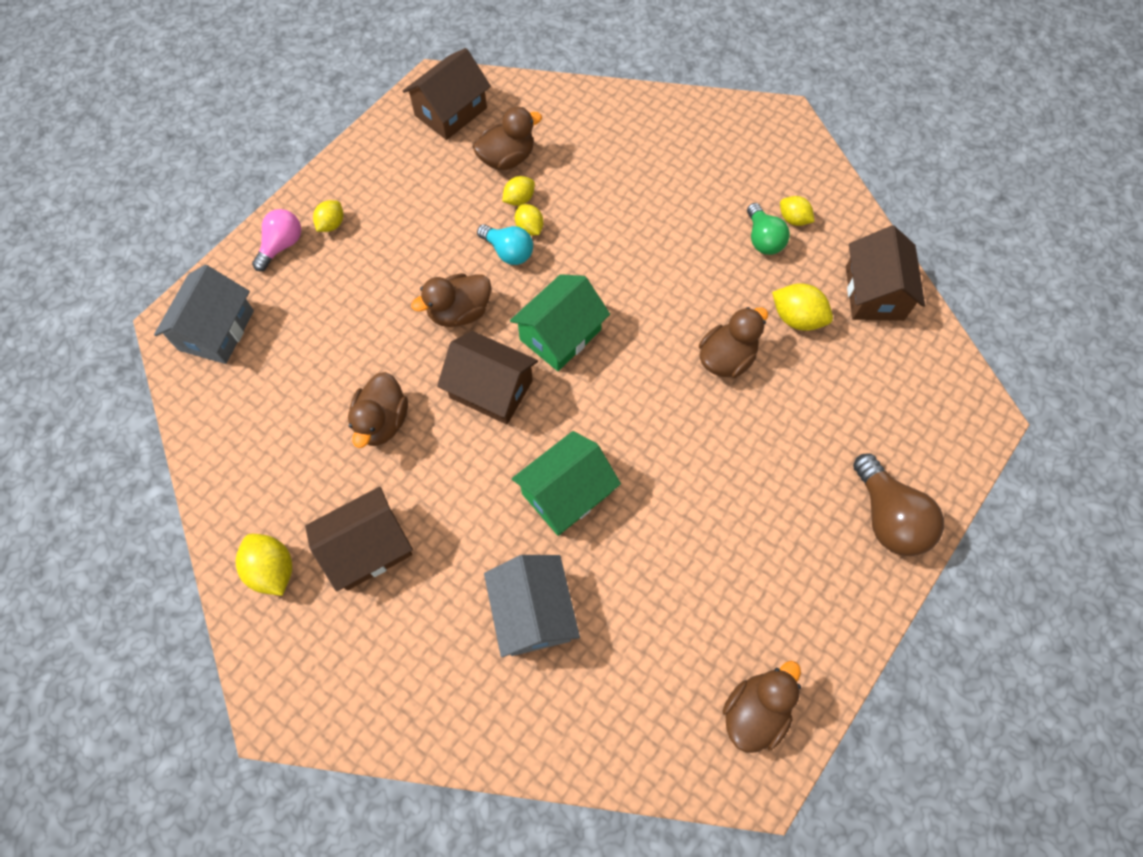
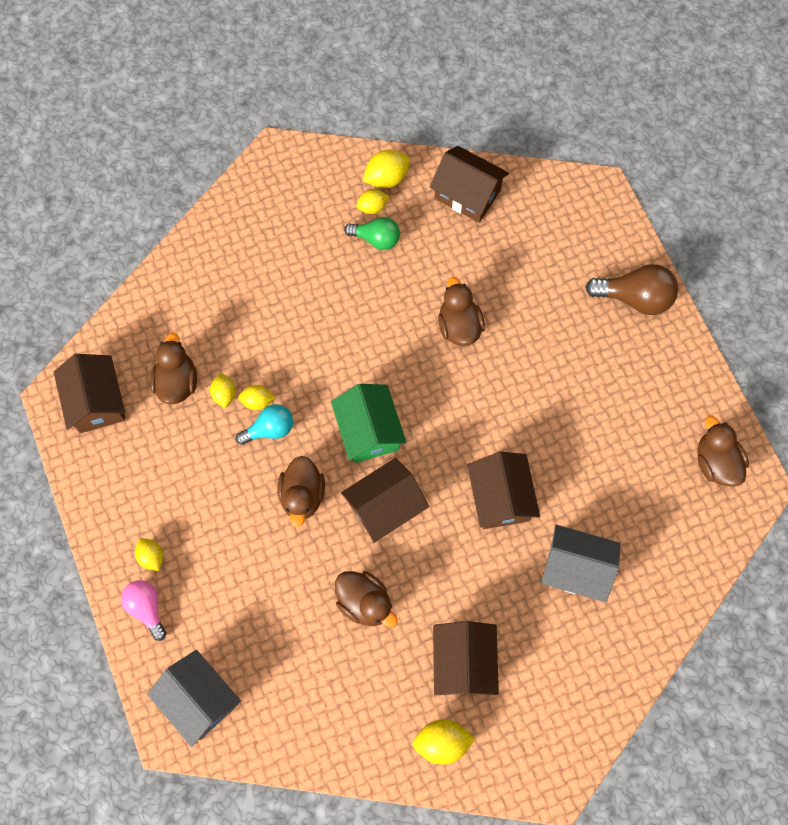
camera: 60 degrees left, 5 degrees up
(566, 493) = (500, 497): green house -> brown house
(797, 318) = (456, 258): yellow lemon -> yellow lemon (386, 178)

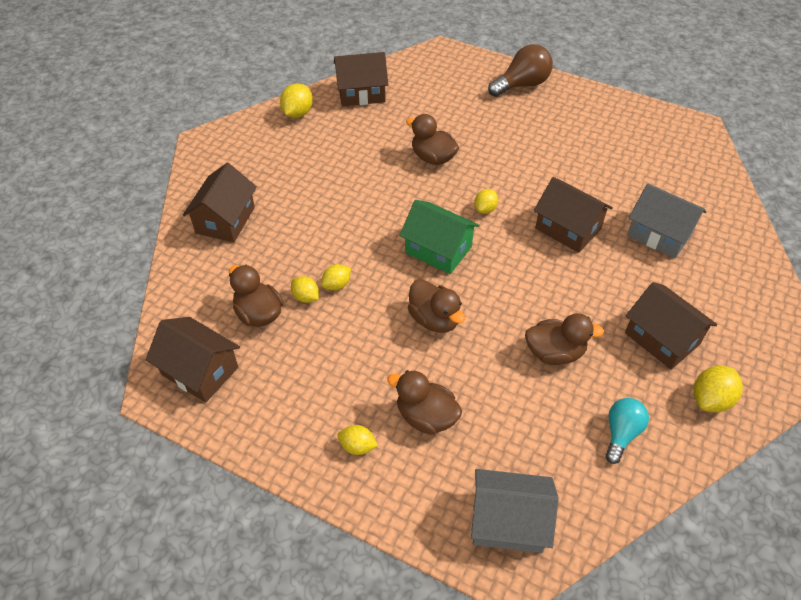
camera: 40 degrees left, 20 degrees down
(147, 608) = (392, 487): pink light bulb -> none
(270, 429) = (365, 295): turquoise light bulb -> turquoise light bulb (621, 433)
(372, 207) = (304, 132): yellow lemon -> yellow lemon (485, 209)
(376, 239) = (325, 146): green light bulb -> none
(385, 506) = (500, 285): brown house -> brown house (225, 220)
(575, 568) = (659, 234): grey house -> grey house turned 60 degrees clockwise
(715, 462) = (664, 130): brown duck -> brown duck (426, 416)

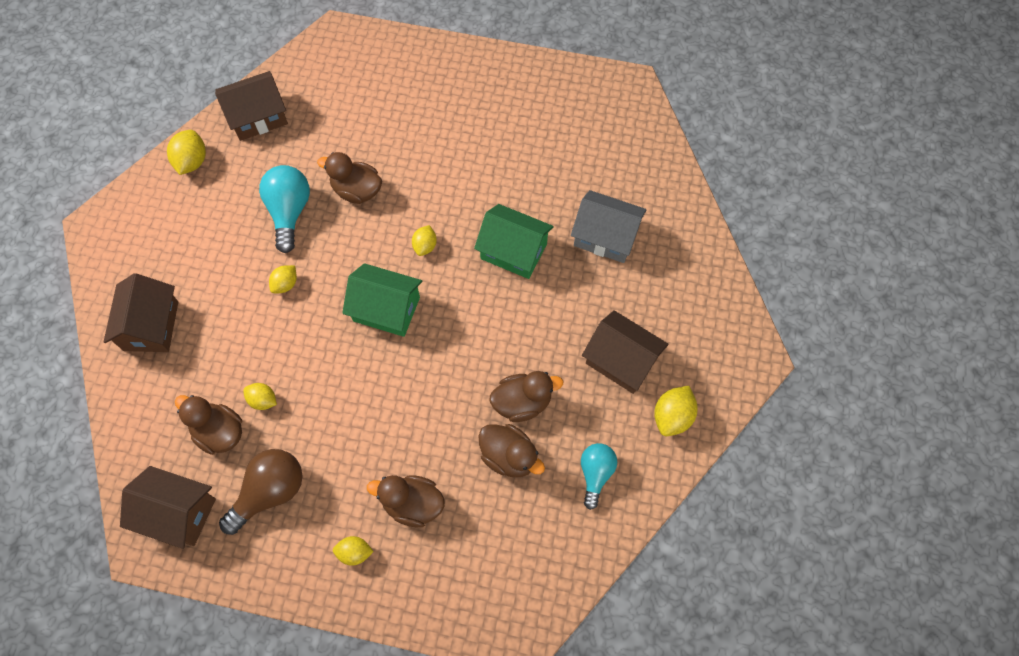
camera: 15 degrees left, 15 degrees up
(337, 285) = (291, 378): yellow lemon -> yellow lemon (285, 284)
(370, 162) = (289, 212): none -> turquoise light bulb
(434, 319) = (399, 394): brown duck -> brown duck (509, 456)
(508, 521) = (507, 590): grey house -> none
(522, 85) = (435, 66): brown light bulb -> brown light bulb (270, 492)
(568, 228) = (513, 251): brown house -> green house

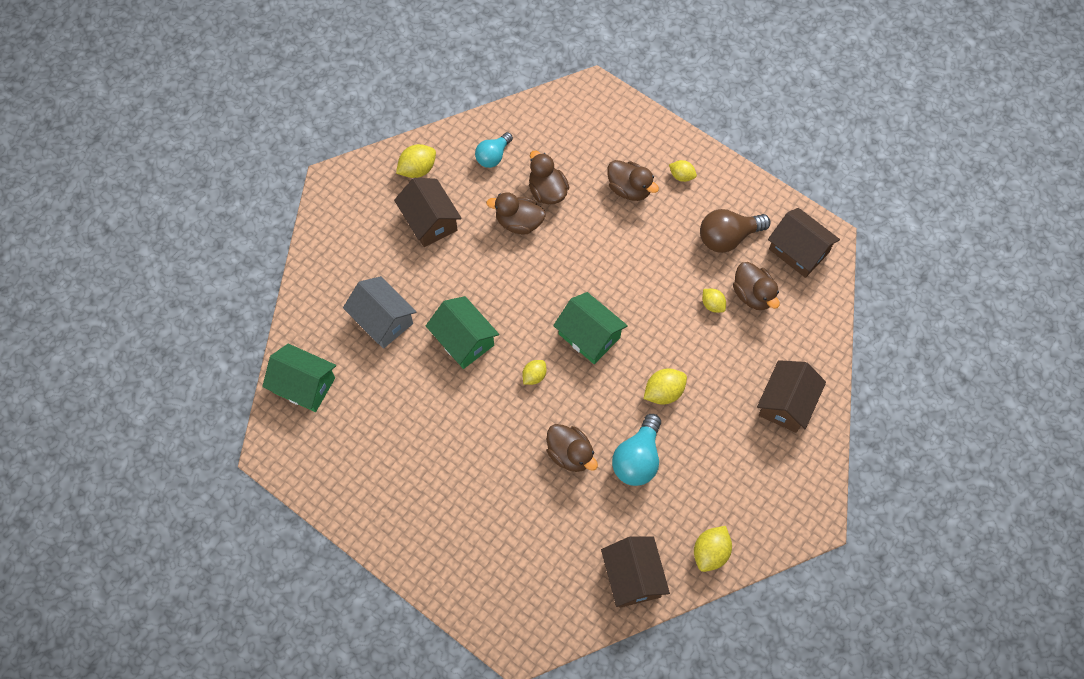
camera: 155 degrees left, 0 degrees up
(258, 117) = (633, 577): brown house -> brown house turned 75 degrees clockwise
(285, 284) = (663, 392): yellow lemon -> yellow lemon, size x1.53
(640, 149) = (304, 385): none -> green house

